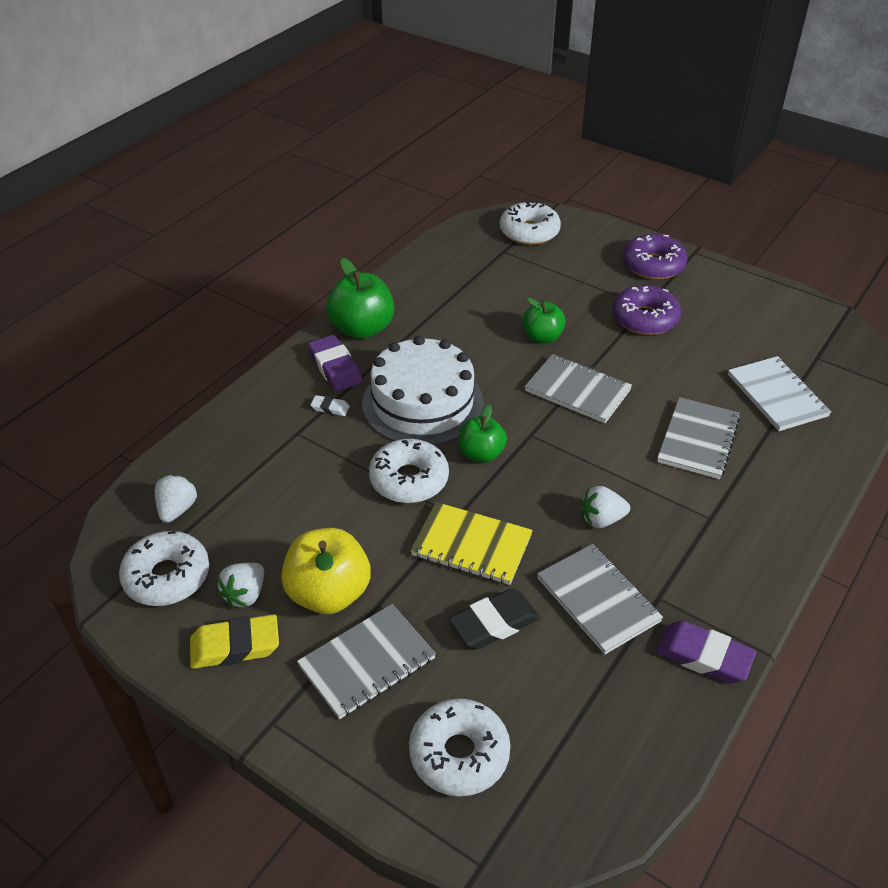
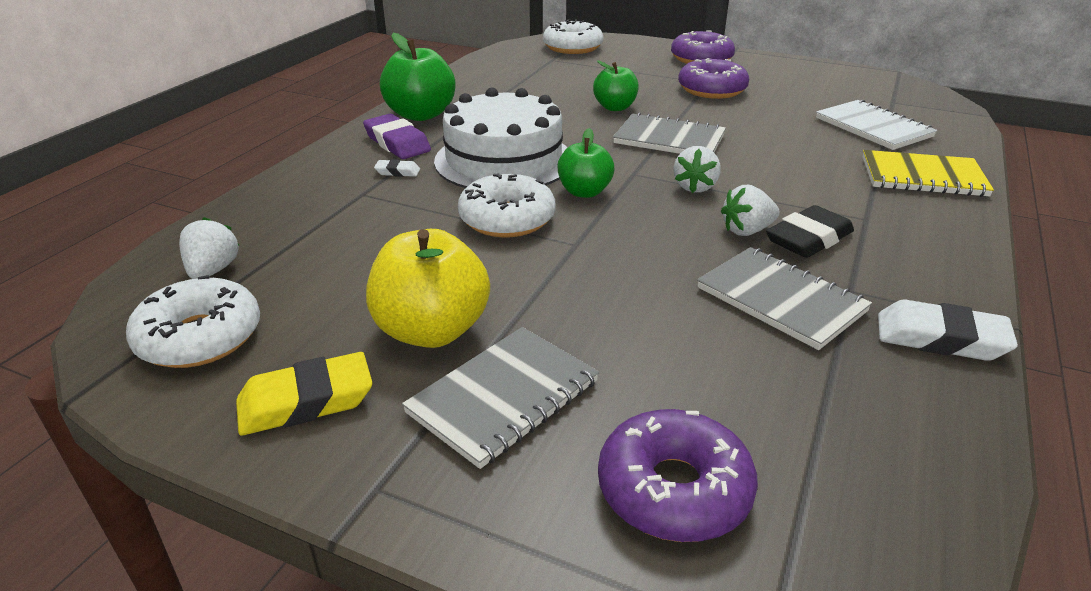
camera: 10 degrees left, 10 degrees down
(245, 595) = (314, 344): white strawberry -> white strawberry (695, 187)
(459, 754) = (674, 489): white donut -> purple donut
(471, 546) = (603, 267): yellow notebook -> yellow notebook (923, 177)
(494, 623) = (662, 336): black eraser -> black eraser (808, 239)
(698, 440) = (815, 163): grey notebook -> none
(703, 656) = (940, 338): purple eraser -> white eraser

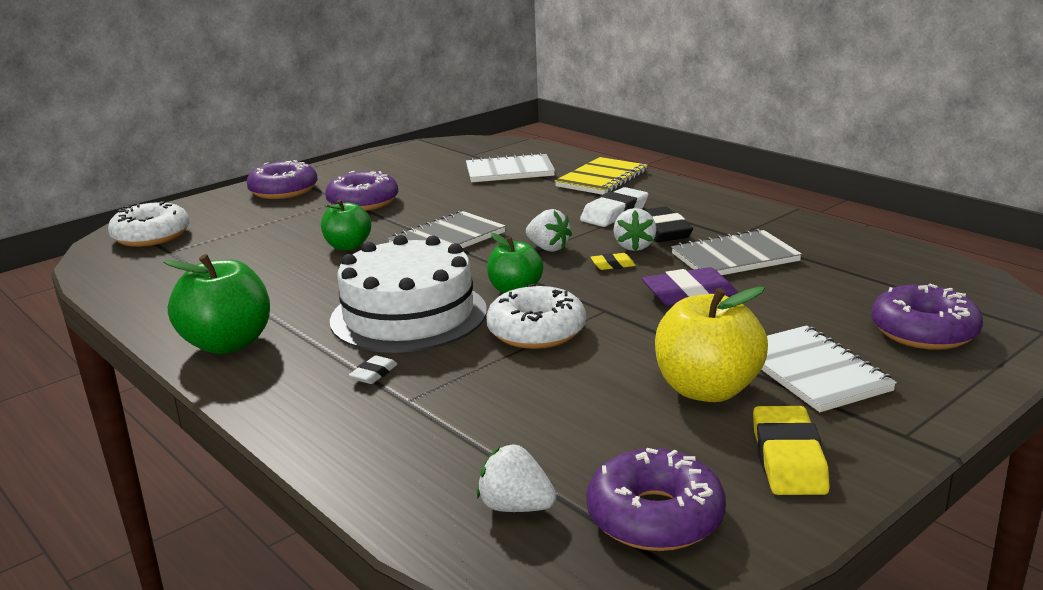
camera: 65 degrees left, 10 degrees down
(200, 337) = (655, 517): white donut -> purple donut
(397, 143) = (293, 366): purple eraser -> purple eraser (689, 294)
(504, 397) = (812, 371): grey notebook -> white notebook
(686, 228) = (613, 265): none -> yellow eraser
(940, 338) = (801, 228): white eraser -> white eraser (614, 213)

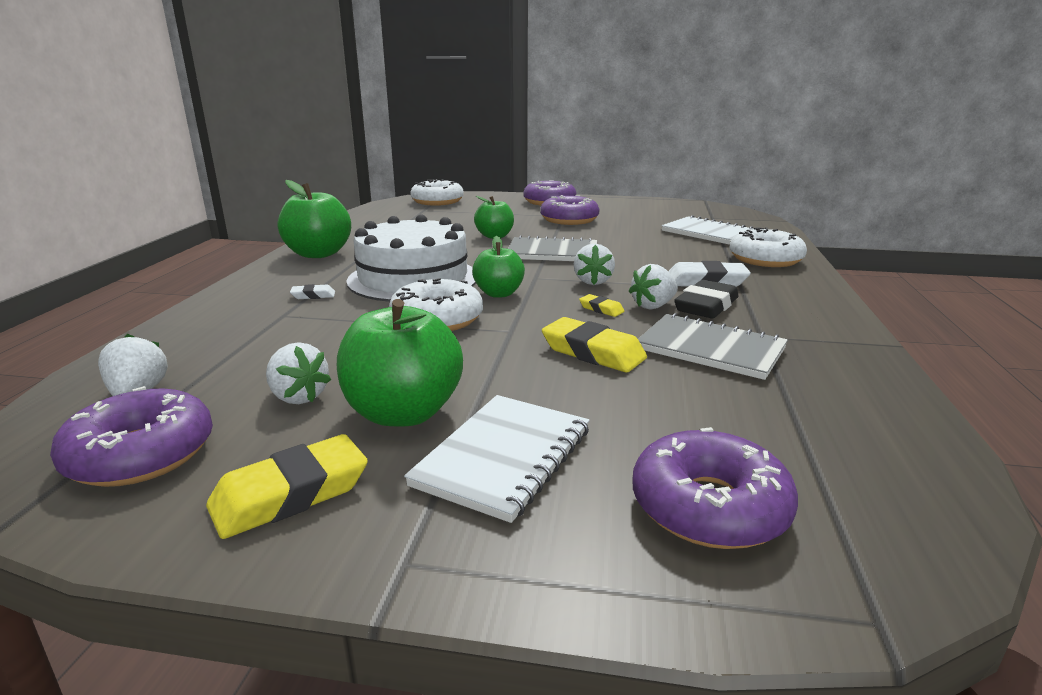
camera: 50 degrees right, 0 degrees up
(602, 179) = (765, 259): yellow notebook -> white donut
(624, 427) = (298, 397): none -> white strawberry
(689, 294) = (593, 352): purple eraser -> yellow eraser
(707, 390) = (403, 413): yellow apple -> green apple

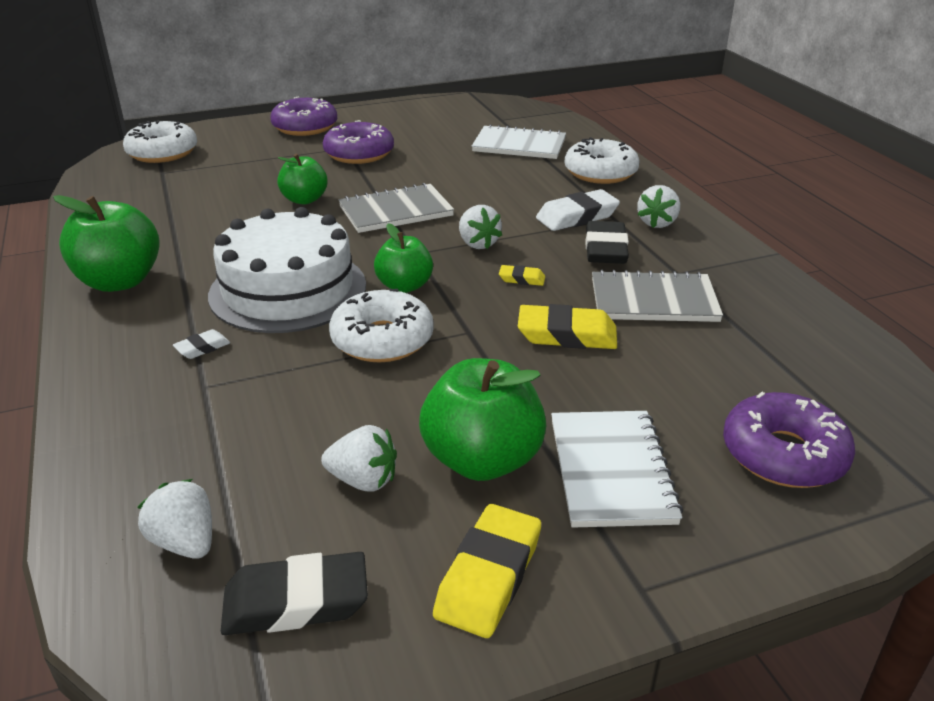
camera: 30 degrees left, 10 degrees up
(141, 454) = (296, 602): purple donut -> black eraser
(653, 306) = (562, 261): white strawberry -> white strawberry (657, 223)

